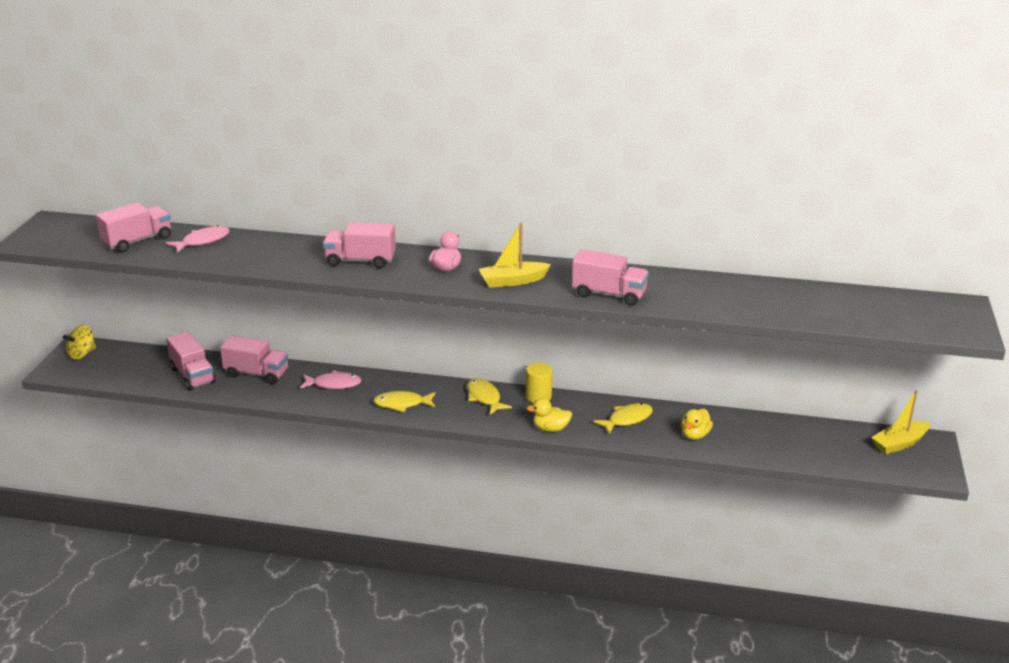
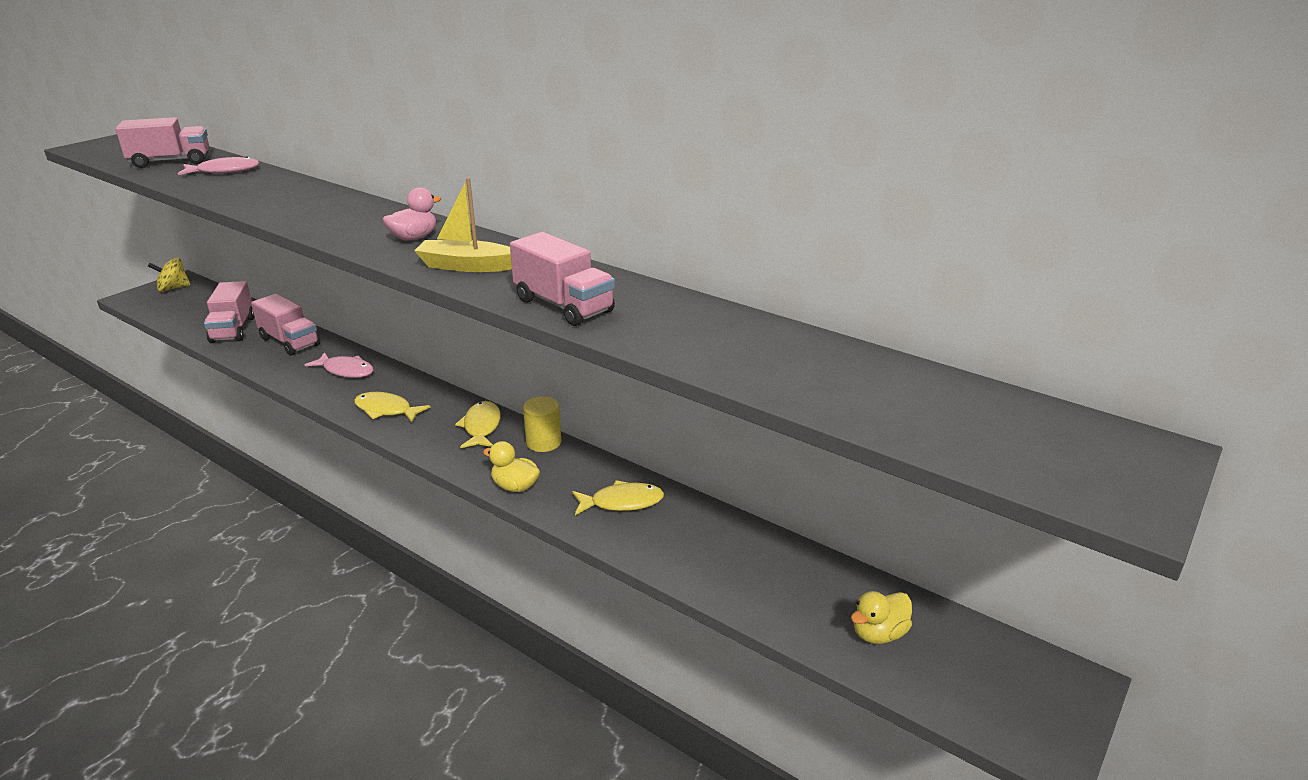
camera: 25 degrees right, 0 degrees up
(360, 261) = (337, 214): pink truck -> none
(695, 435) = (692, 552): yellow duck -> yellow duck (878, 634)
(899, 443) = (1010, 667): yellow boat -> none

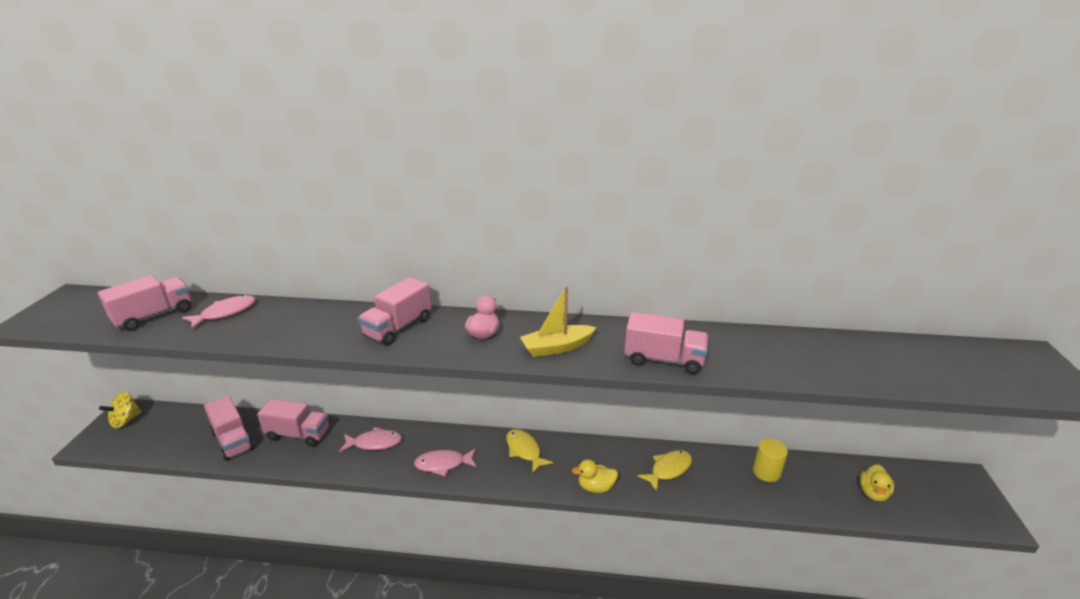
camera: 30 degrees left, 0 degrees up
(345, 214) = (398, 327): none -> pink truck
(386, 410) = (443, 464): yellow fish -> pink fish
(543, 442) = (577, 446): yellow cylinder -> yellow cylinder (766, 472)

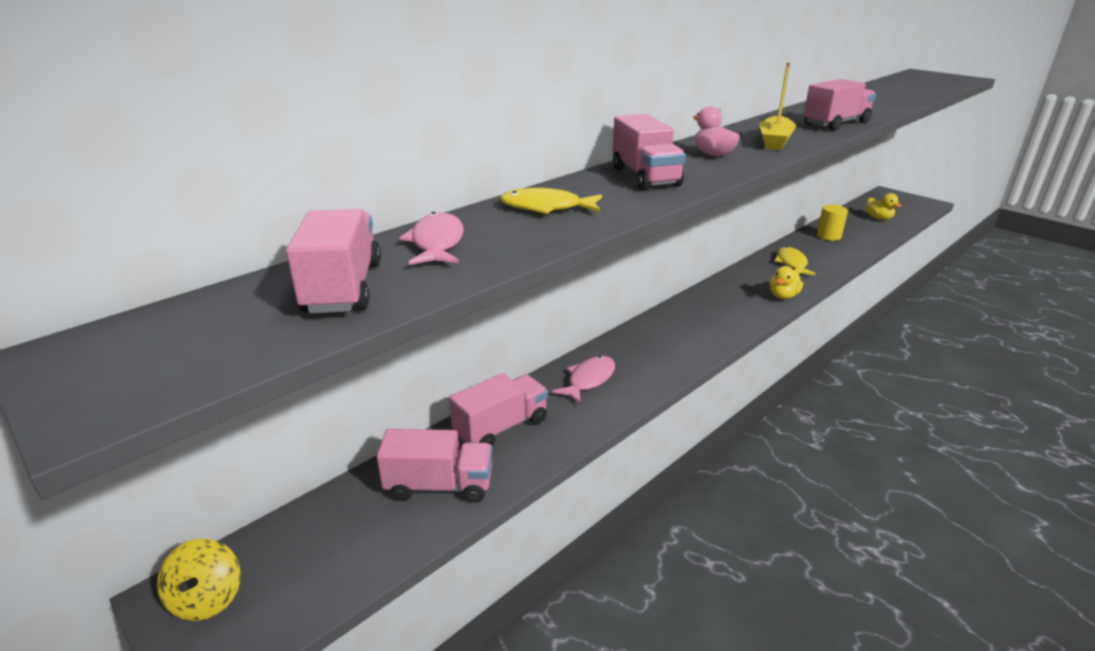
camera: 50 degrees left, 0 degrees up
(443, 464) = (673, 352): pink fish -> none
(524, 450) = (701, 307): yellow fish -> yellow fish (546, 207)

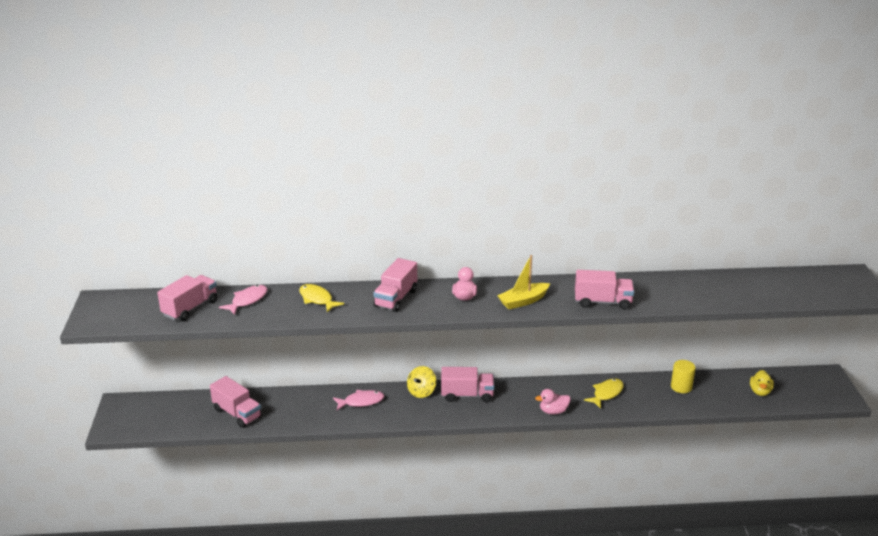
camera: 40 degrees right, 0 degrees up
(207, 598) = (127, 409): yellow spinning top -> yellow spinning top (421, 392)
(501, 427) = (291, 403): pink truck -> pink truck (467, 395)
(783, 296) = (553, 411): yellow duck -> pink duck

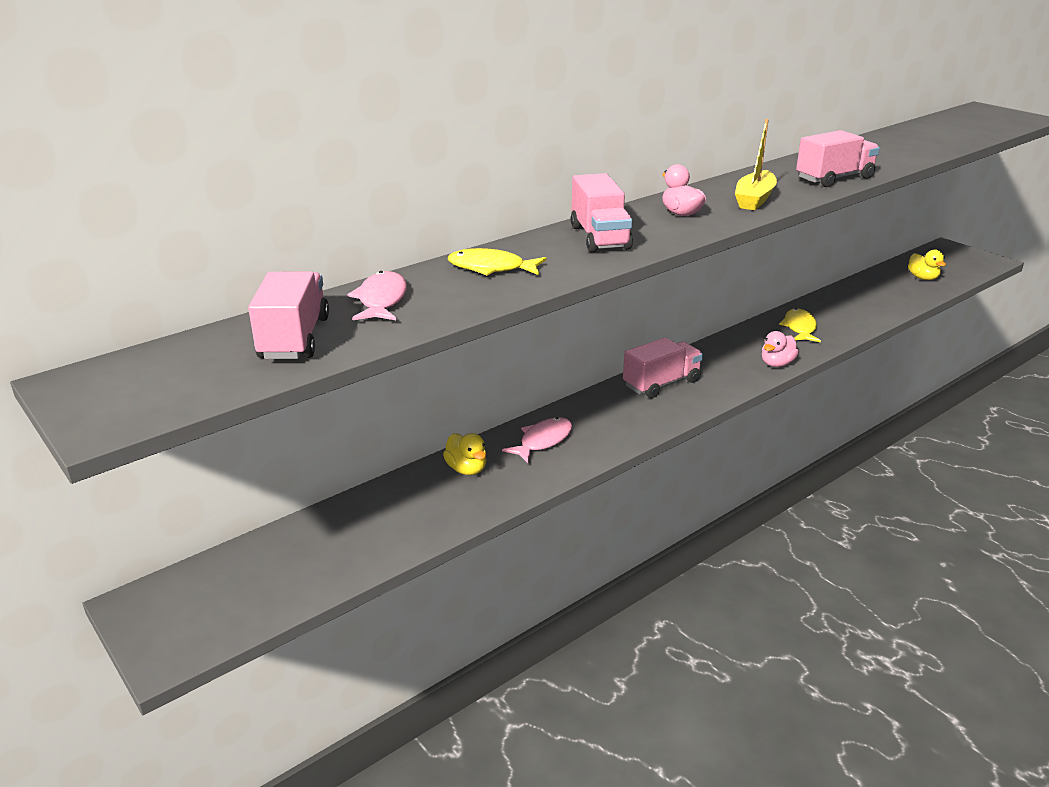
camera: 35 degrees left, 0 degrees up
(237, 413) = (379, 529): pink truck -> none
(308, 401) = (466, 469): none -> yellow duck
(421, 392) = (603, 400): yellow spinning top -> none
(681, 387) = (854, 297): yellow cylinder -> none

